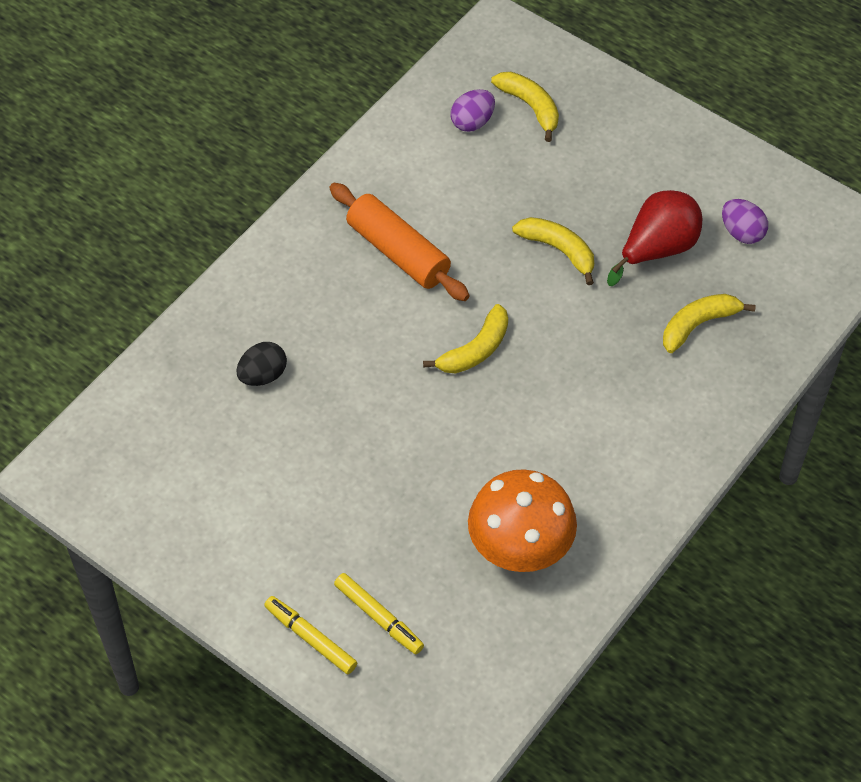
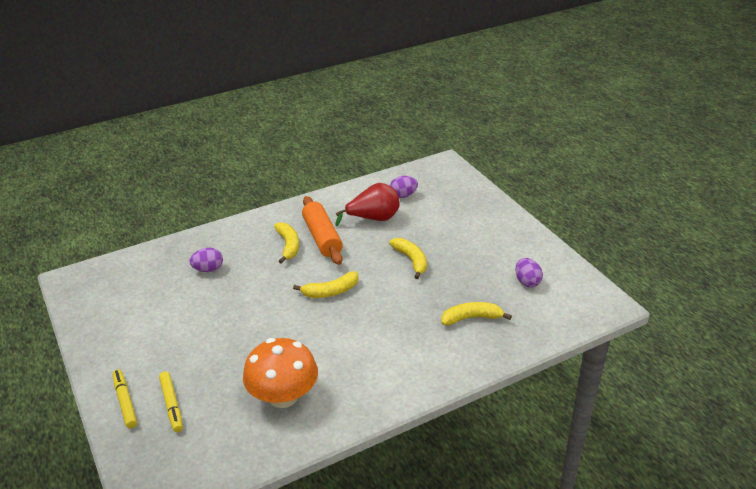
camera: 25 degrees right, 20 degrees down
(263, 375) = (208, 269): black egg -> purple egg
(530, 107) = (439, 197): yellow banana -> yellow banana (288, 246)
(657, 249) = (470, 275): red pear -> red pear (373, 219)

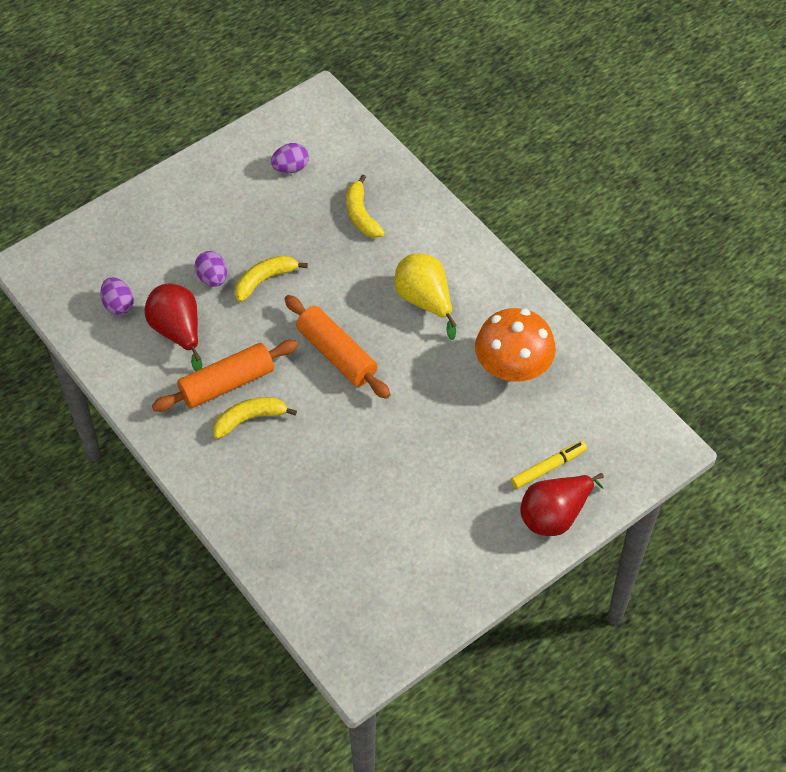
camera: 100 degrees left, 20 degrees up
(125, 402) = (555, 515): yellow marker -> red pear
(208, 269) = (312, 501): purple egg -> purple egg (212, 278)
(330, 291) = (336, 354): yellow banana -> orange rolling pin
(370, 347) = (425, 301): none -> yellow pear

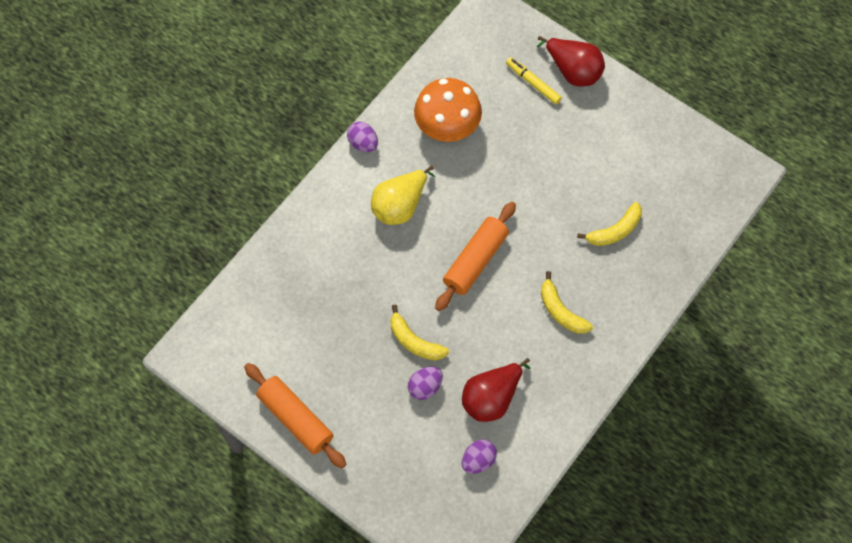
camera: 105 degrees left, 10 degrees up
(227, 383) = (532, 340): orange rolling pin -> orange rolling pin (295, 418)
(290, 168) = (278, 356): purple egg -> purple egg (363, 143)
(361, 215) = (319, 280): yellow banana -> yellow banana (614, 231)

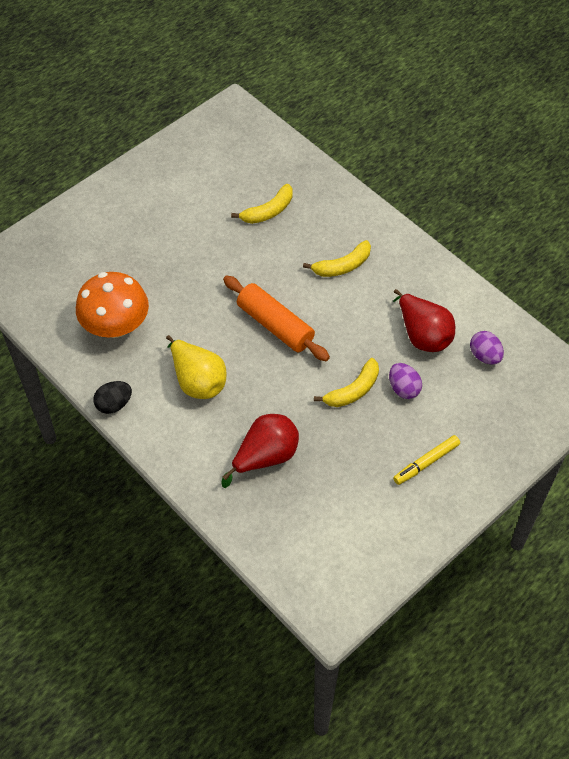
camera: 80 degrees left, 10 degrees down
(295, 418) = (422, 510): orange rolling pin -> none
(363, 143) = (114, 404): purple egg -> black egg
(533, 83) = (89, 246): yellow marker -> yellow marker (426, 463)
(573, 71) = (86, 212): red pear -> red pear (265, 457)
(614, 231) = (268, 211): yellow banana -> yellow banana turned 75 degrees clockwise

